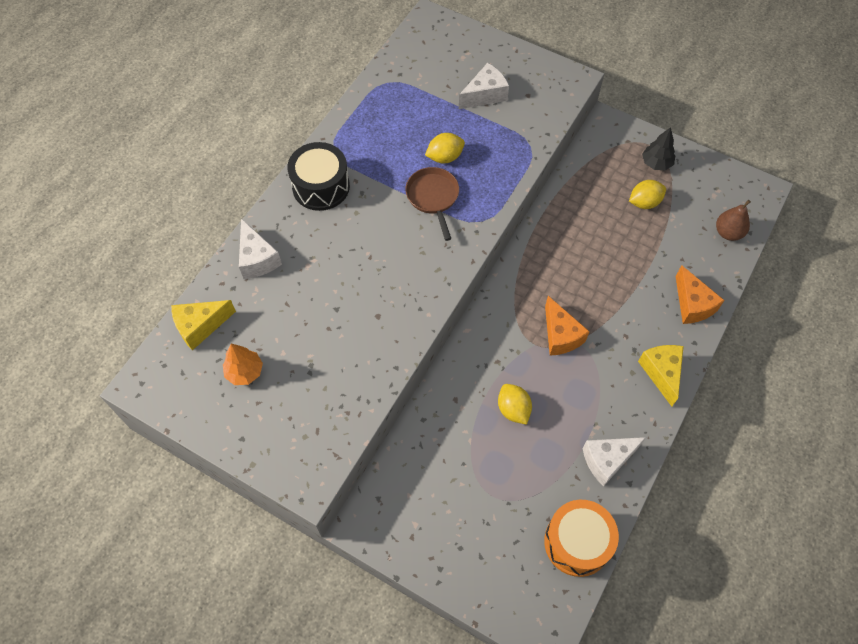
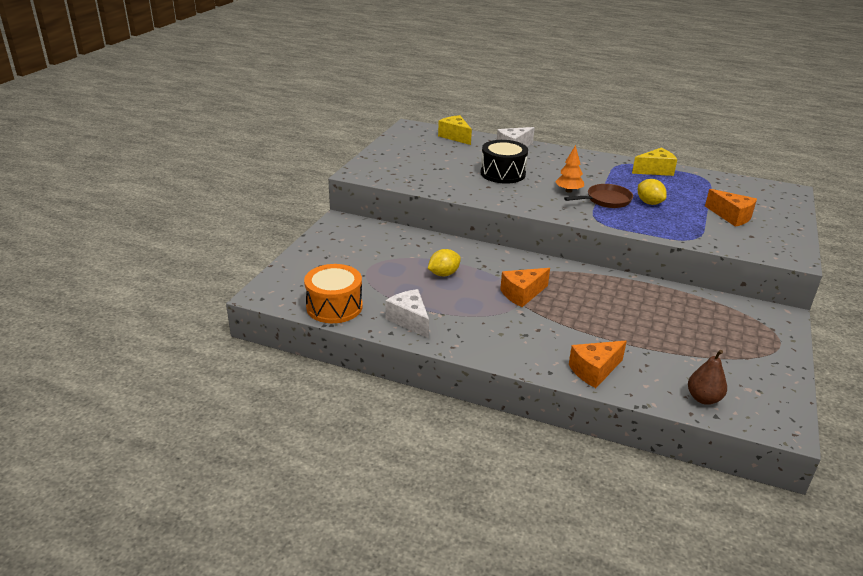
camera: 80 degrees right, 30 degrees down
(244, 372) = (428, 150): orange tree -> orange tree (568, 191)
(321, 186) = (586, 162): black drum -> black drum (503, 173)
(485, 95) = (731, 216): white cheese -> orange cheese
(644, 202) = (701, 339): yellow lemon -> none
(656, 163) = (758, 347): black tree -> none
(661, 373) = (507, 350): yellow cheese -> yellow cheese (655, 170)

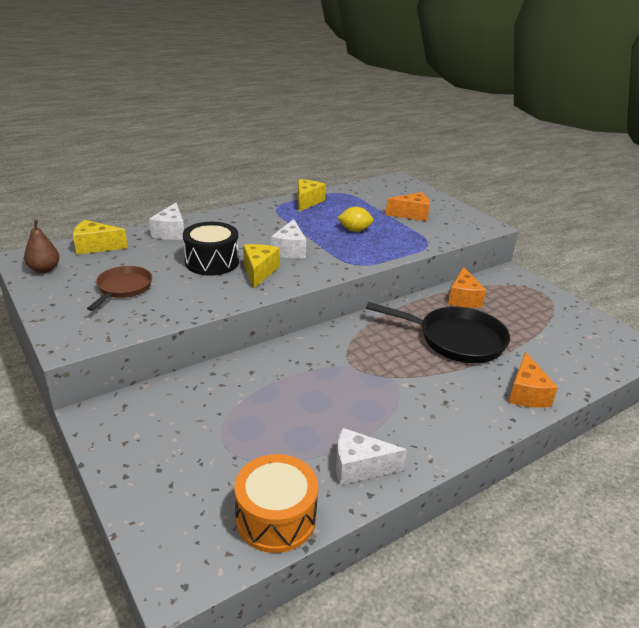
camera: 55 degrees left, 0 degrees up
(443, 274) = (296, 396): yellow lemon -> none
(520, 192) = (259, 272): none -> yellow cheese
(522, 294) = (380, 368): orange cheese -> orange cheese (463, 298)
(568, 191) = (289, 250): orange tree -> white cheese
(606, 200) = (327, 244): brown pan -> brown pan (123, 288)
(614, 316) = (456, 340): none -> black pan
(703, 398) = (592, 362): brown pear -> brown pear (44, 269)

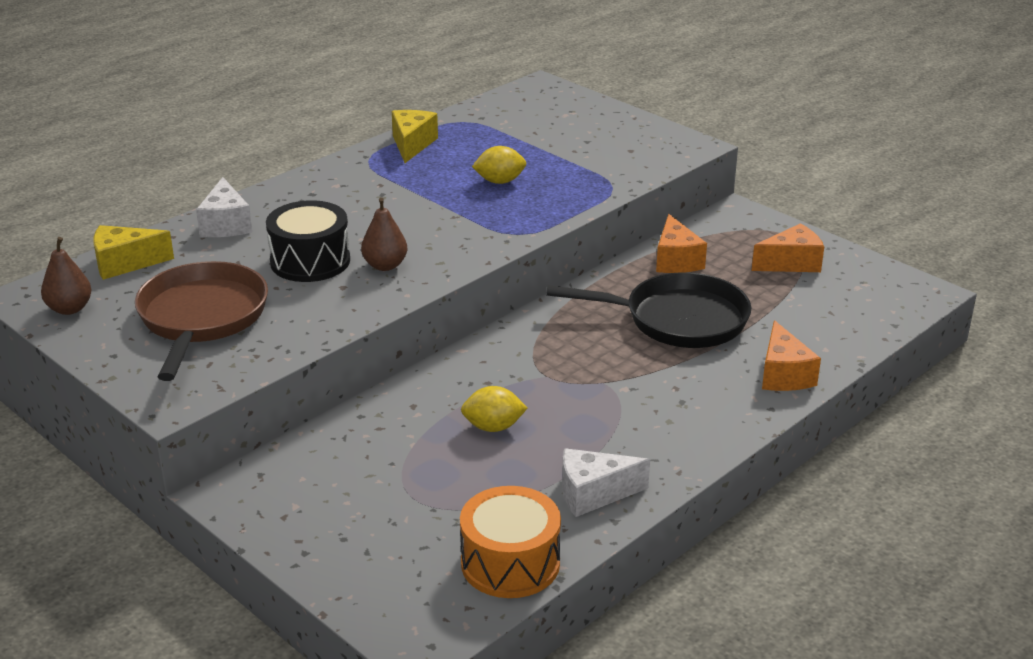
camera: 10 degrees left, 0 degrees up
(123, 288) = (202, 318): brown pan -> brown pan, size x1.66
(259, 272) = (385, 265): yellow cheese -> brown pear
(289, 250) = (415, 226): white cheese -> none
(301, 398) = (493, 427): none -> yellow lemon
(411, 215) = (576, 144): orange cheese -> orange cheese (791, 263)

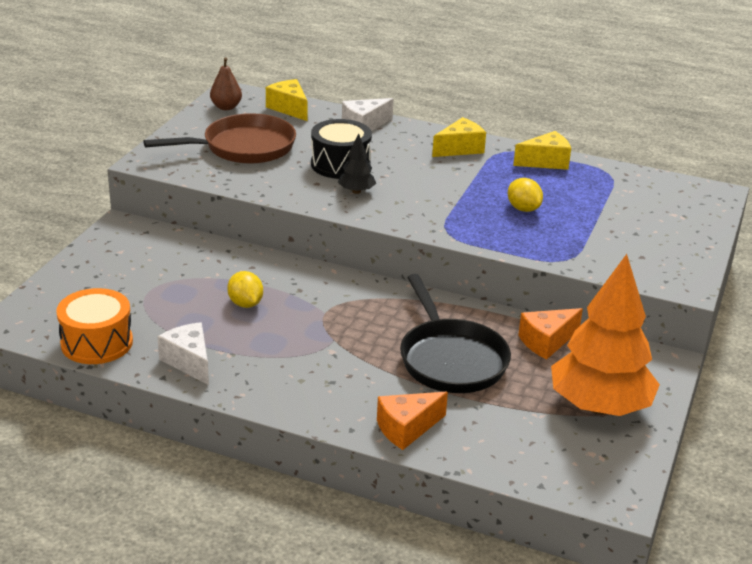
camera: 65 degrees right, 0 degrees up
(340, 182) = (460, 149): none -> yellow cheese
(385, 265) = (356, 191): brown pear -> black tree
(791, 263) = (599, 407): orange cheese -> orange tree

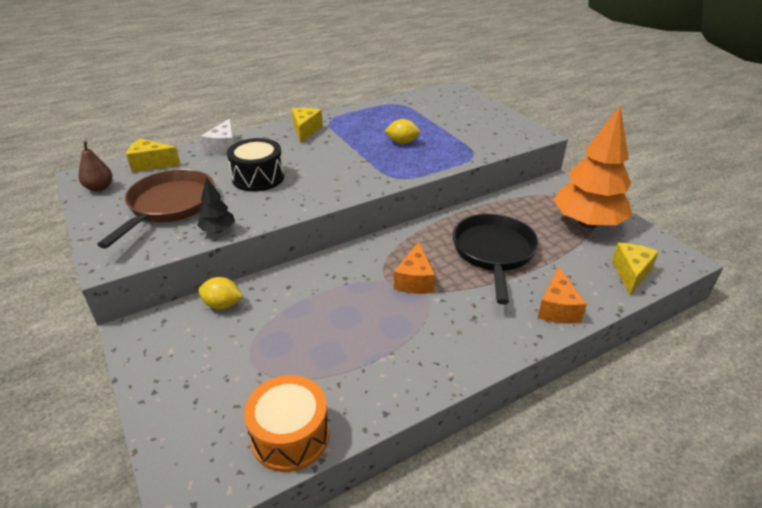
camera: 50 degrees left, 5 degrees up
(189, 362) = (379, 385): white cheese -> none
(245, 304) = (333, 313): yellow lemon -> yellow lemon (222, 305)
(356, 191) = (302, 187): black tree -> black tree (218, 230)
(451, 359) = (493, 252): black pan -> black pan turned 105 degrees counterclockwise
(546, 162) = (360, 114): yellow cheese -> yellow cheese (631, 273)
(546, 342) = (507, 209): orange cheese -> orange cheese (414, 280)

